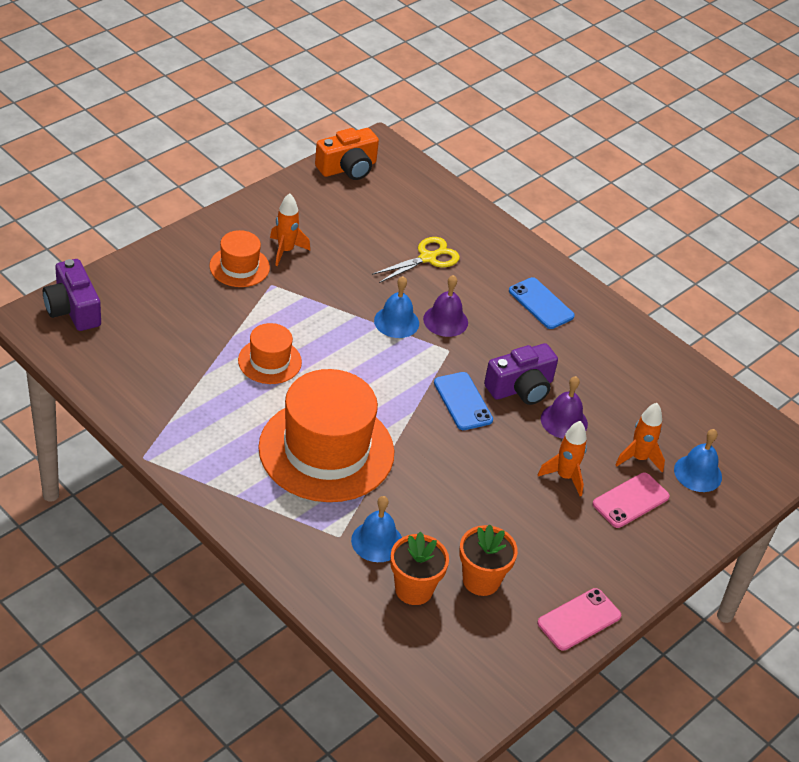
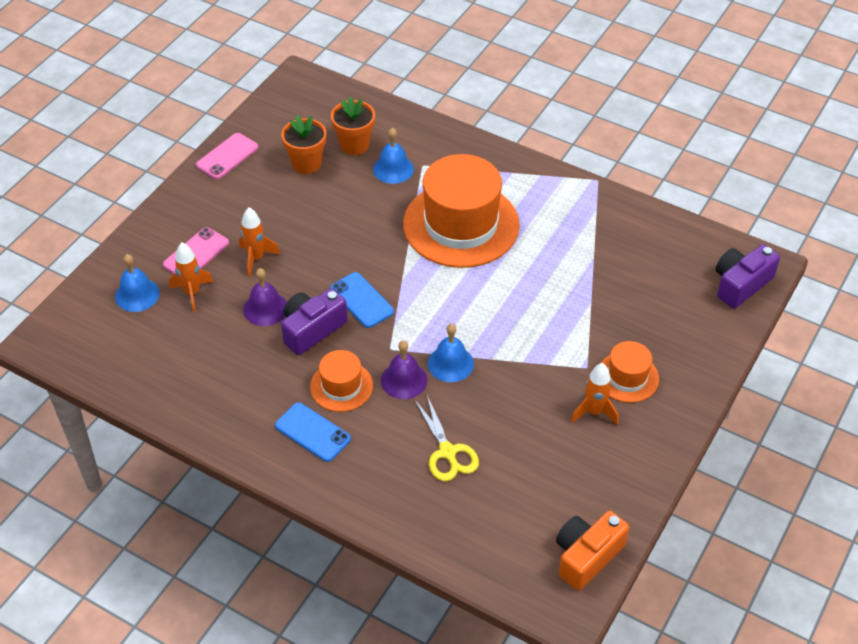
camera: 170 degrees right, 5 degrees up
(73, 309) = (741, 284): purple camera -> purple camera turned 90 degrees counterclockwise
(269, 361) = (546, 287): orange hat -> orange hat (341, 386)
(427, 258) = (447, 452): yellow scissors -> yellow scissors turned 60 degrees counterclockwise

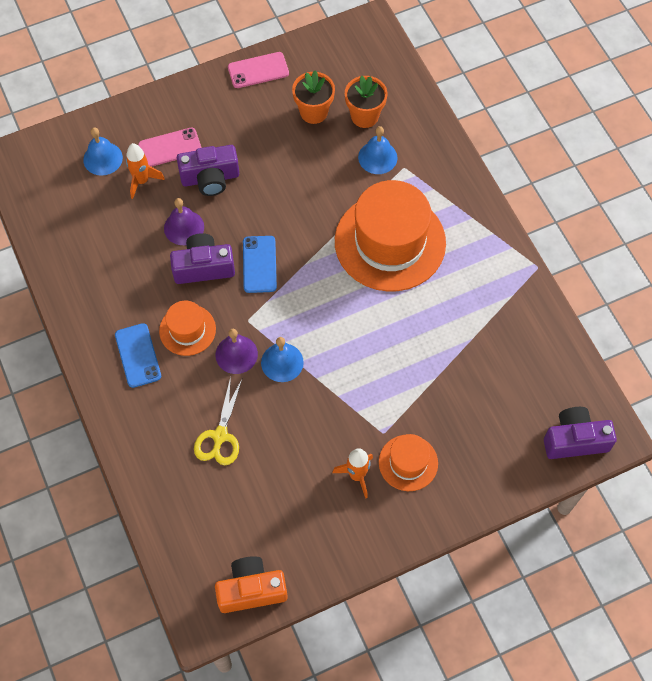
camera: 35 degrees right, 15 degrees up
(256, 258) = (210, 178): orange rocket -> purple camera

